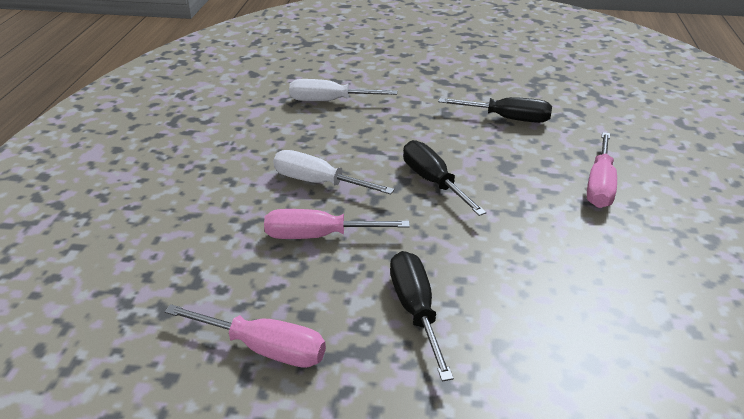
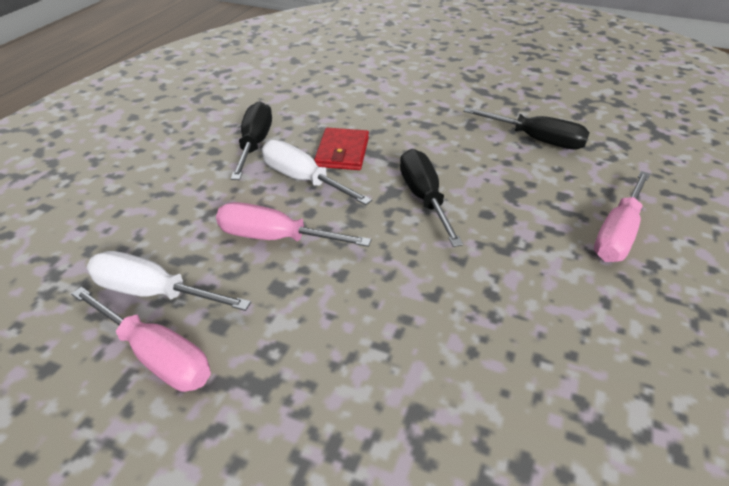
camera: 15 degrees right, 5 degrees up
(329, 101) = (355, 96): white screwdriver -> white screwdriver (153, 292)
(342, 153) = (342, 152): none -> red wallet
(416, 310) = (338, 346): black screwdriver -> black screwdriver (255, 144)

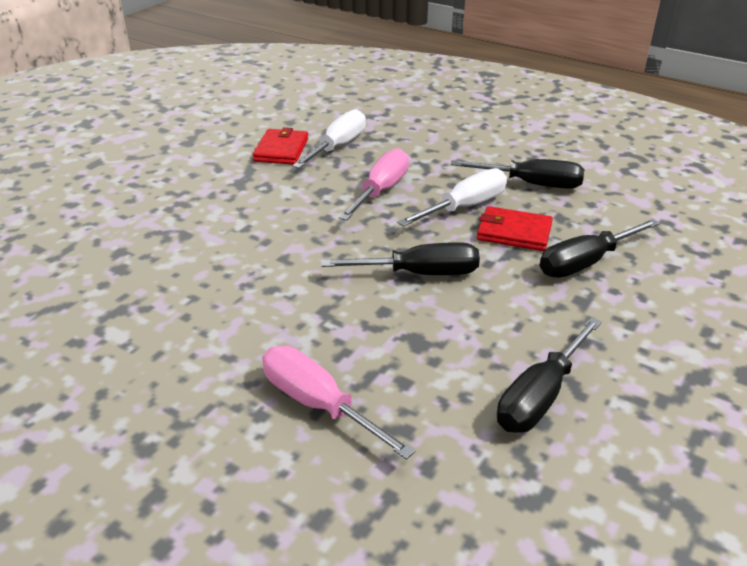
camera: 100 degrees right, 5 degrees down
(156, 356) = (281, 150): pink screwdriver -> red wallet
(377, 121) = (585, 262): none -> black screwdriver

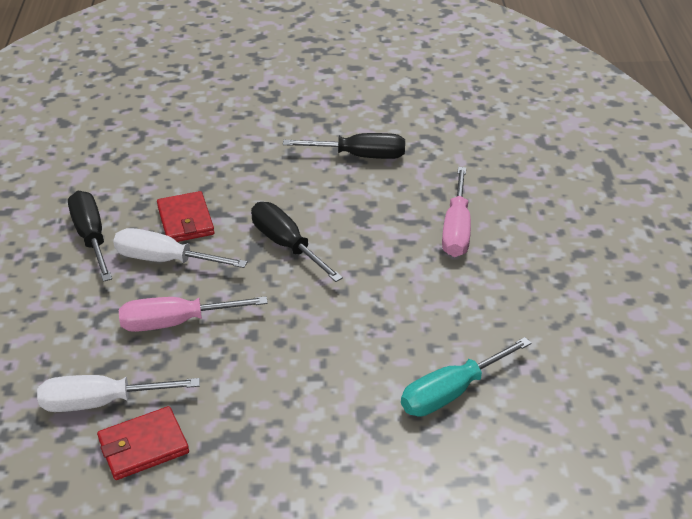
camera: 125 degrees left, 5 degrees up
(136, 283) = (451, 392): none -> turquoise screwdriver
(585, 262) = (200, 176): black screwdriver -> none

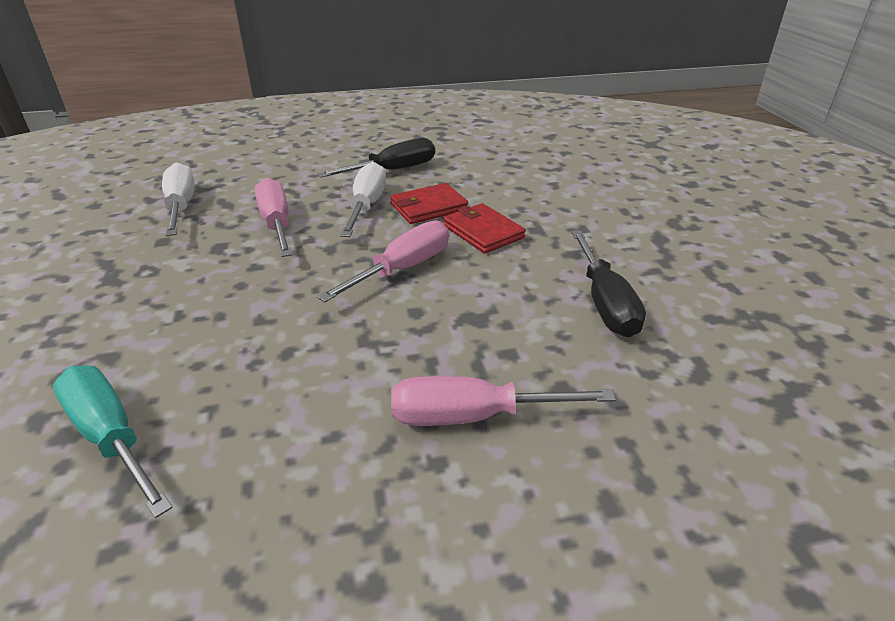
camera: 80 degrees right, 5 degrees down
(143, 446) = (120, 231): red wallet -> red wallet (483, 232)
(286, 245) = (403, 269): black screwdriver -> pink screwdriver

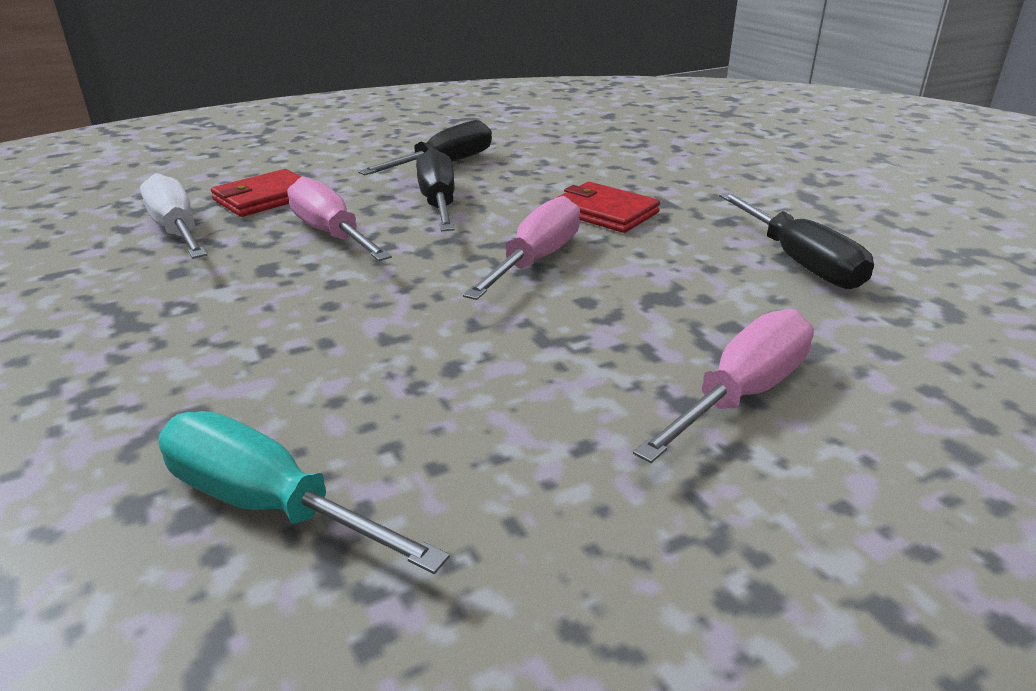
camera: 15 degrees left, 5 degrees down
(366, 206) = (438, 203): white screwdriver -> black screwdriver
(428, 207) = (519, 196): red wallet -> red wallet (265, 198)
(473, 416) = (742, 394): pink screwdriver -> pink screwdriver turned 150 degrees clockwise

